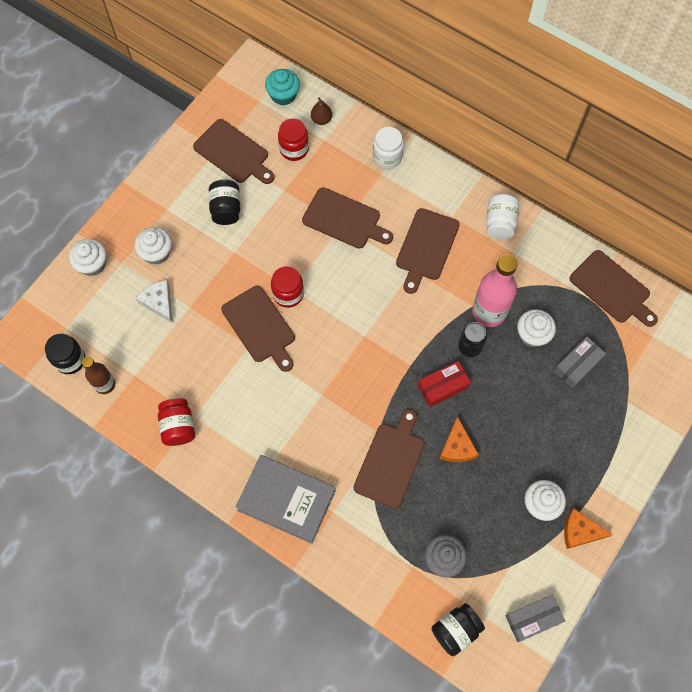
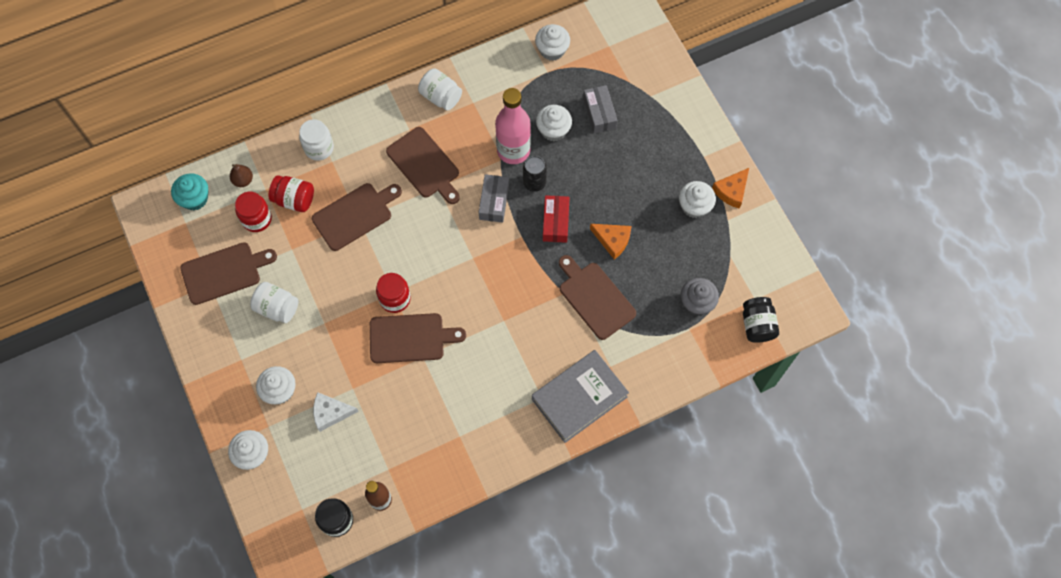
camera: 60 degrees left, 0 degrees up
(178, 427) = (460, 455): red jar -> red jar (294, 199)
(226, 209) = (277, 308): black jar -> white jar
(533, 619) = (779, 264): grey box -> grey box (494, 202)
(612, 289) = (552, 50): brown cutting board -> white cupcake

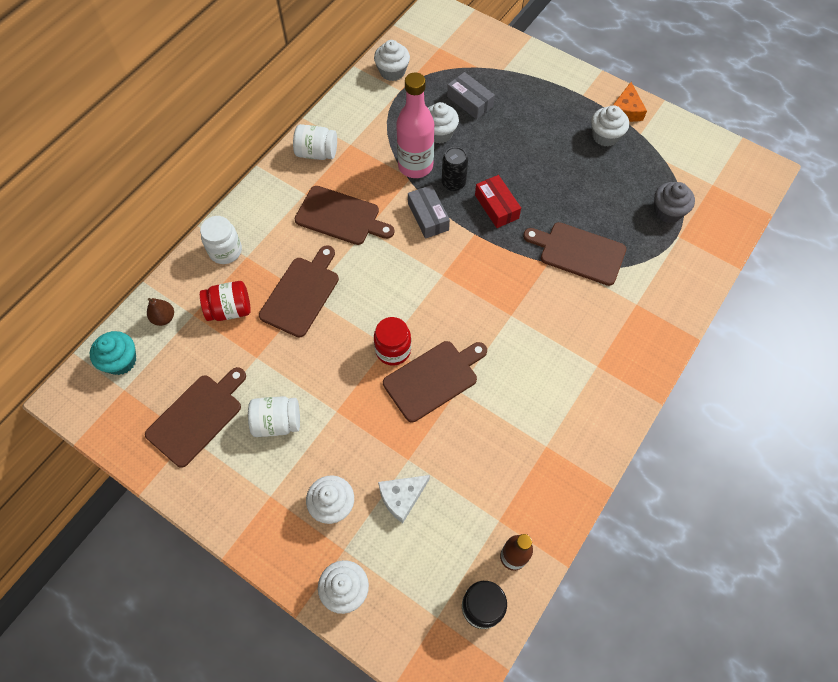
camera: 30 degrees left, 5 degrees down
(257, 219) = (201, 347): red jar -> none
(579, 398) = (630, 347): grey book -> none
(612, 240) = (558, 197): orange cheese -> none
(757, 325) = (731, 204): black jar -> none

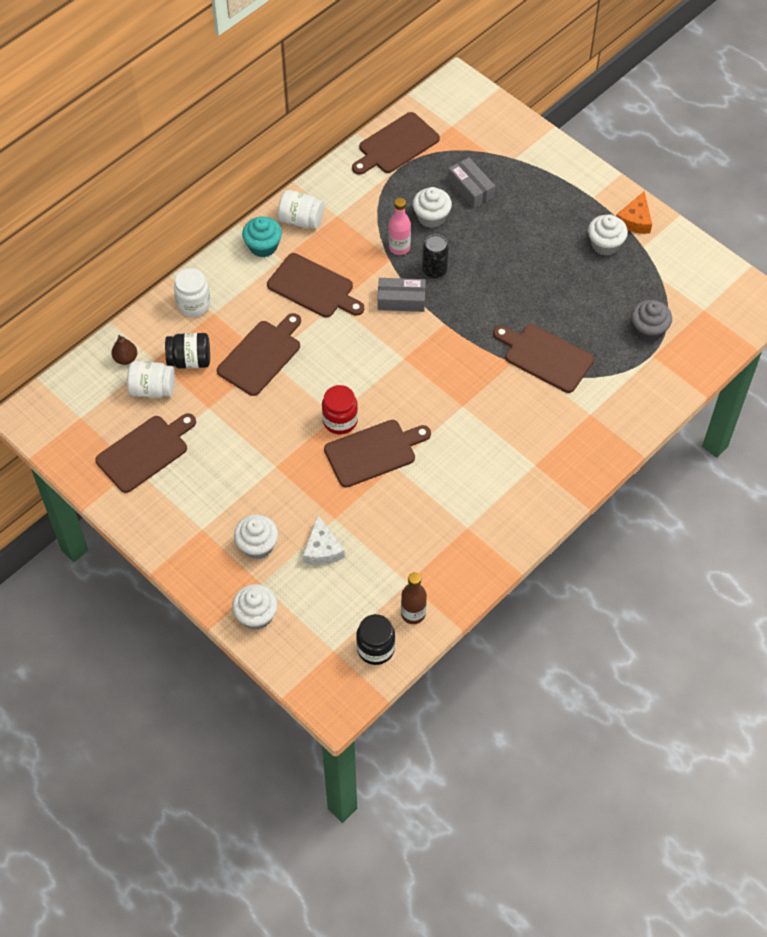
camera: 10 degrees right, 5 degrees down
(121, 361) = (80, 391): turquoise cupcake -> turquoise cupcake (263, 246)
(230, 310) = (189, 360): red jar -> black jar
(277, 422) = (218, 468): white jar -> white jar (152, 389)
(392, 71) = (396, 145): white cupcake -> brown cutting board
(402, 497) = (322, 549): white cheese -> white cheese turned 75 degrees counterclockwise
(415, 166) = (399, 247): pink bottle -> pink bottle, size x0.59
(428, 217) = (401, 300): grey box -> grey box turned 75 degrees counterclockwise
(496, 206) = (473, 300): red box -> none

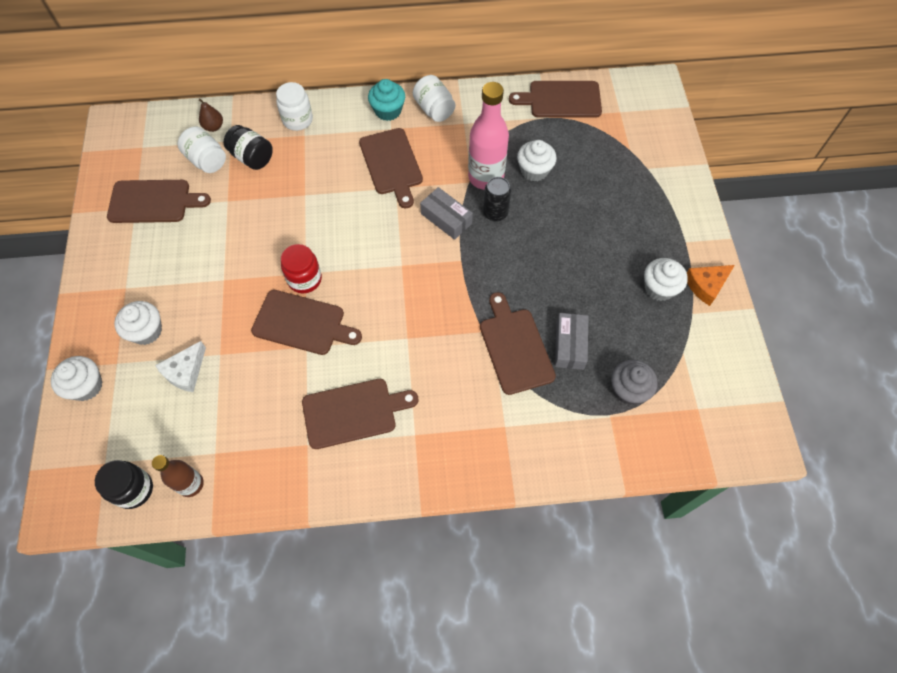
camera: 40 degrees right, 5 degrees up
(261, 355) = (303, 189): brown cutting board -> brown cutting board (353, 412)
(399, 247) = (486, 177): pink bottle -> pink bottle, size x1.70
(471, 188) = (588, 168): grey box -> grey box (569, 345)

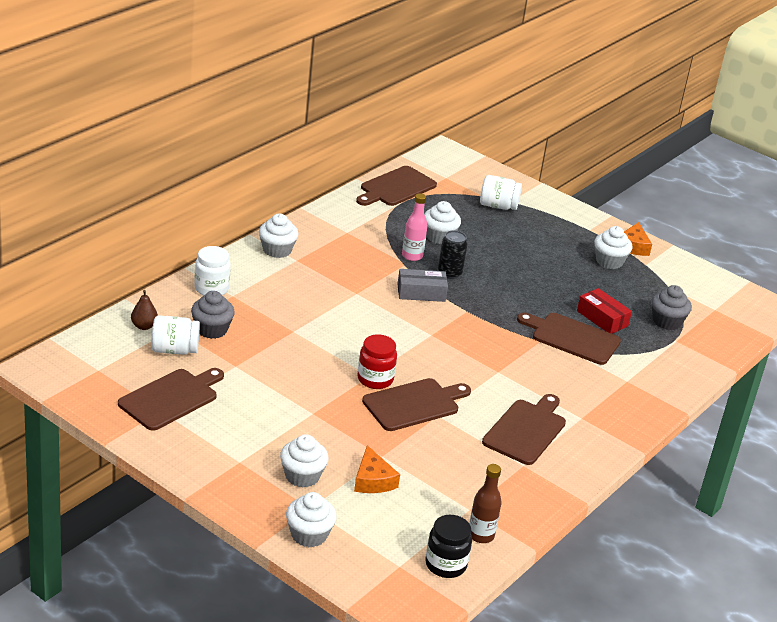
camera: 50 degrees left, 30 degrees down
(185, 371) = (373, 480): white cheese -> orange cheese
(252, 157) = (211, 329): black jar -> grey cupcake
(388, 111) = (277, 250): turquoise cupcake -> white cupcake
(391, 164) = (332, 281): brown cutting board -> none
(434, 109) = (312, 233): white jar -> white jar (498, 206)
(486, 177) = (412, 256): pink bottle -> pink bottle, size x0.59
(569, 345) = (602, 318): grey box -> red box

